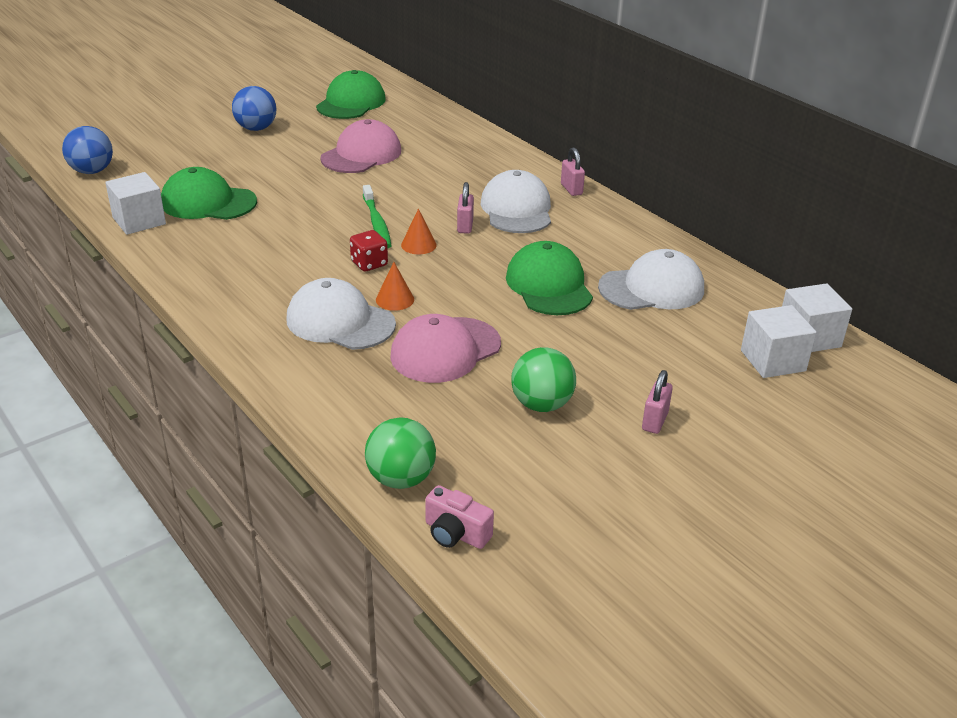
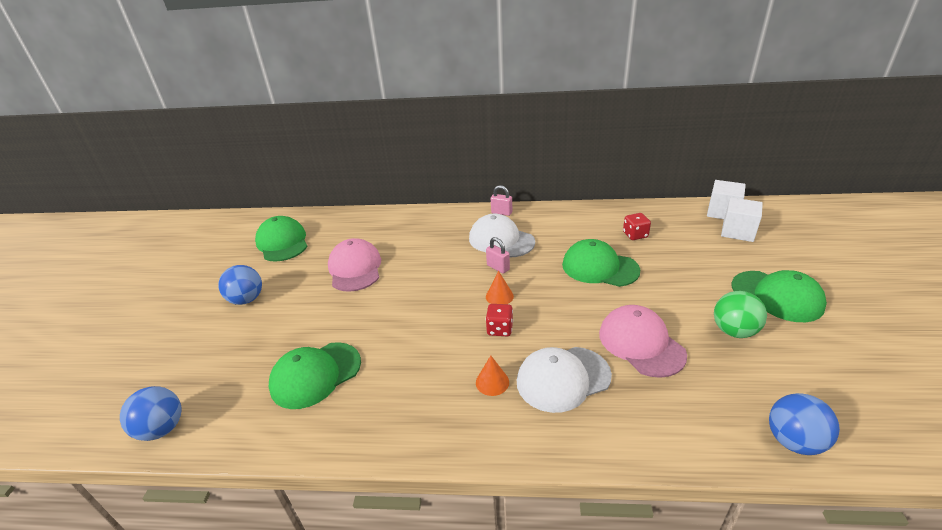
camera: 45 degrees left, 0 degrees up
(139, 221) = (288, 433): white cube -> none
(377, 223) = (451, 301): green toothbrush -> none
(395, 299) = (557, 338): orange cone -> orange cone (492, 382)
(401, 479) = (793, 441): green ball -> blue ball
(445, 350) = (641, 343): pink cap -> pink cap turned 150 degrees clockwise
(456, 533) = (875, 442): pink camera -> none
(651, 288) = (635, 235): white cap -> red dice
(655, 421) = (777, 296): pink padlock -> green cap

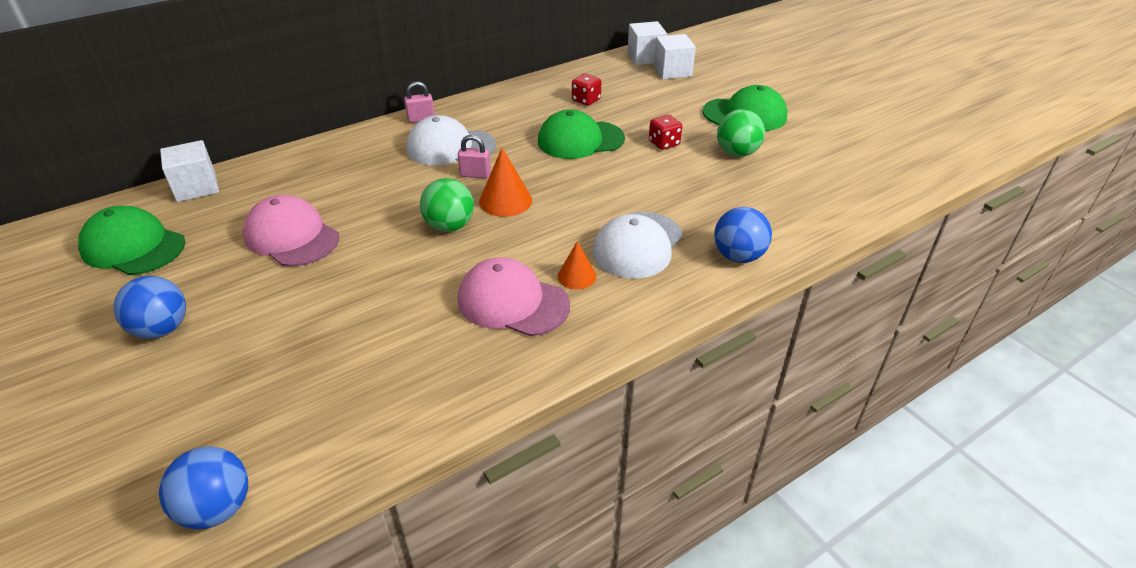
camera: 40 degrees left, 5 degrees up
(315, 375) = (371, 358): green cap -> none
(341, 217) = (196, 187): none -> white cube
(446, 300) = (449, 226): none -> green ball
(499, 296) = (505, 200): orange cone -> orange cone, size x1.55
(500, 329) = (537, 229): red dice -> red dice (664, 143)
(641, 343) = (676, 190): pink cap -> pink cap (513, 302)
(793, 441) = (837, 213): blue ball -> blue ball (738, 256)

